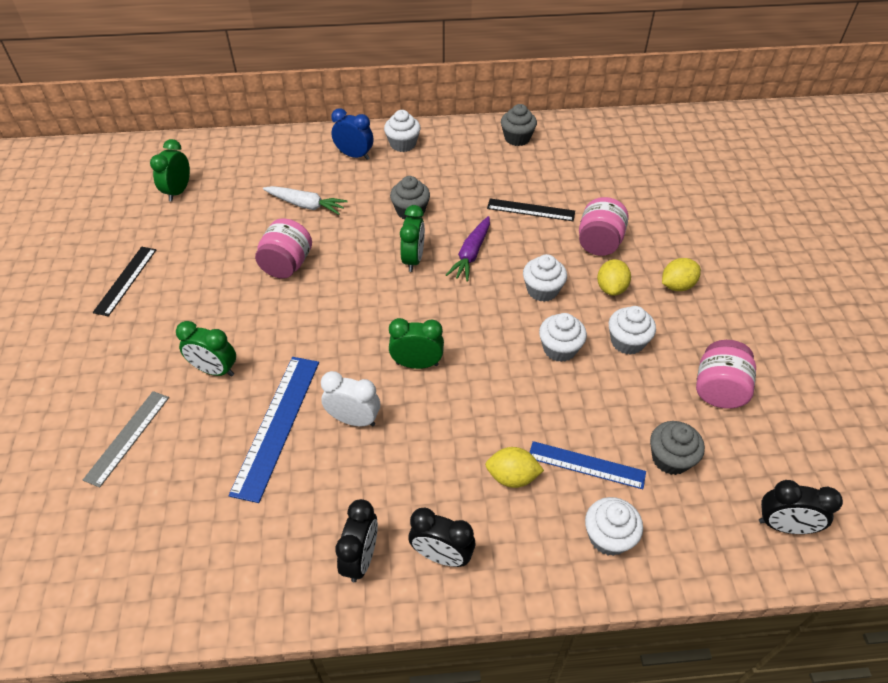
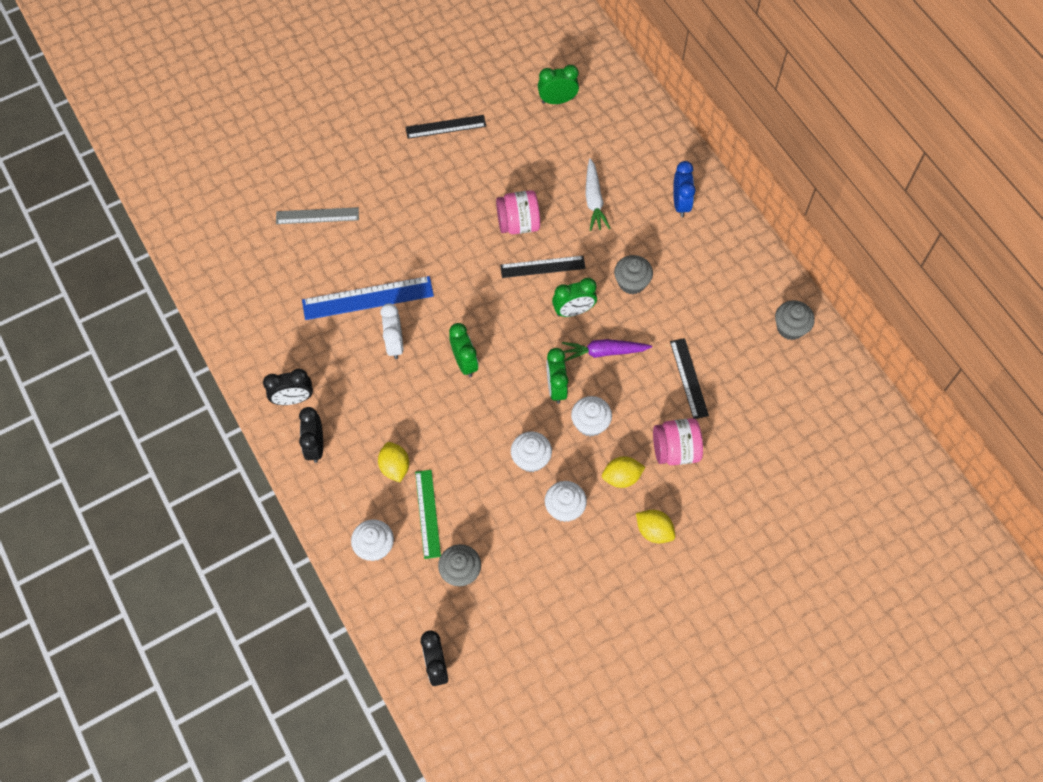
camera: 65 degrees right, 15 degrees up
(215, 370) = (394, 234): green clock -> green clock (556, 388)
(349, 264) = (542, 267): none -> black ruler
(403, 144) = (721, 234): white cupcake -> none
(586, 465) = (428, 513): blue ruler -> green ruler
(718, 389) = (547, 592): pink jar -> none

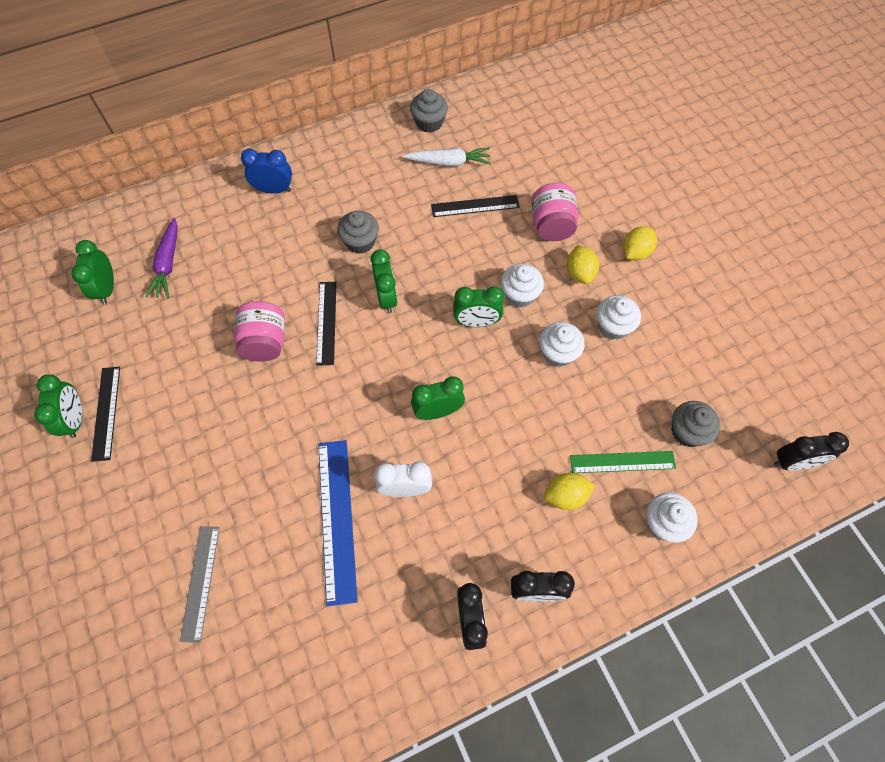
camera: 85 degrees left, 0 degrees up
(439, 108) = (75, 419): none -> green clock
(594, 200) = (251, 265): white carrot -> white carrot (448, 162)
(604, 352) = (439, 274): purple carrot -> purple carrot (168, 264)

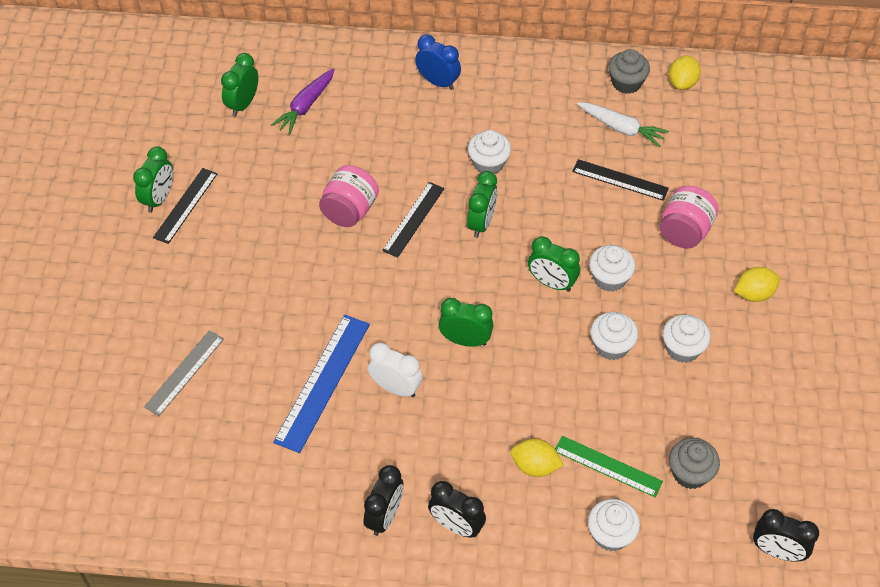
camera: 30 degrees right, 10 degrees down
(360, 242) = (488, 163): grey cupcake -> white cupcake
(579, 273) = (682, 286): yellow lemon -> yellow lemon (682, 83)

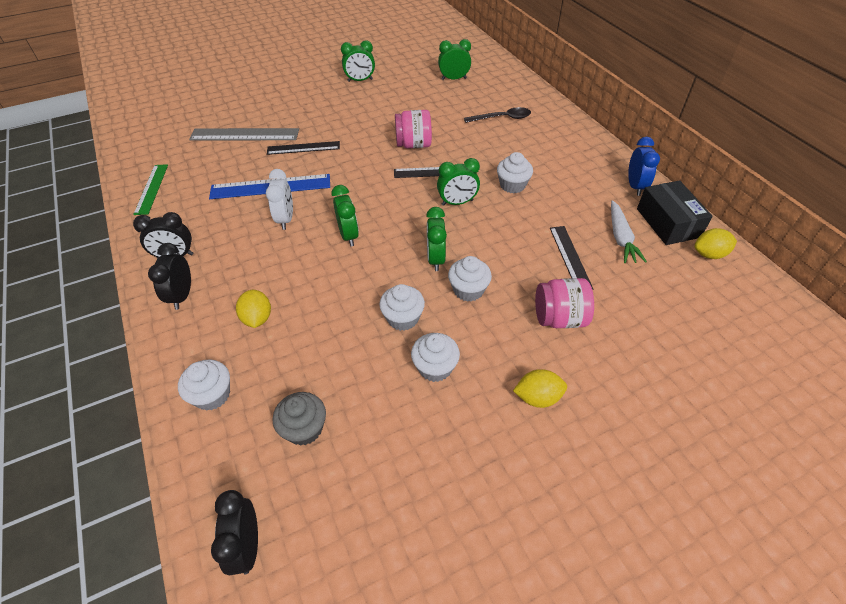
camera: 60 degrees right, 5 degrees down
(184, 372) = (245, 134): grey ruler -> grey ruler, size x1.52
(185, 205) = (363, 90): black ruler -> black ruler (303, 148)
(306, 106) = (477, 98): purple carrot -> none
(365, 106) = (502, 118): none -> black spoon
(438, 82) = (555, 137): blue clock -> blue clock (635, 186)
(608, 466) = (281, 364): green ruler -> green ruler (151, 189)
(626, 83) = (667, 223): grey cupcake -> black box
(754, 294) = (537, 397): yellow lemon -> yellow lemon turned 45 degrees counterclockwise

